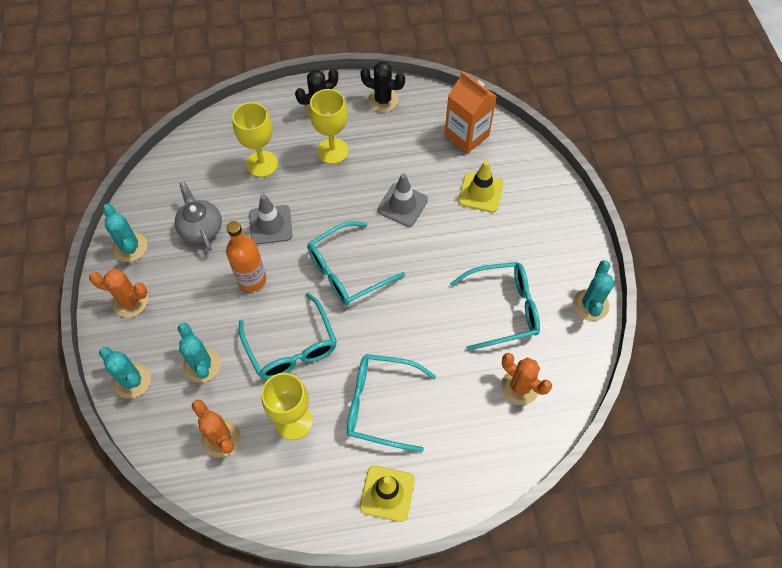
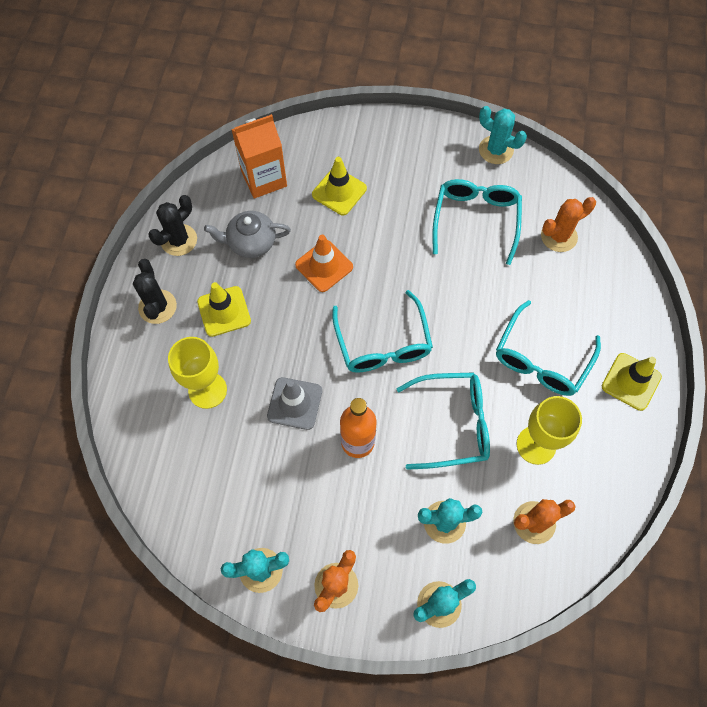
camera: 70 degrees left, 5 degrees up
(201, 228) = (267, 481): grey teapot -> grey teapot (251, 242)
(332, 151) = (224, 311): yellow goblet -> yellow traffic cone
(402, 205) = (324, 266): grey traffic cone -> orange traffic cone

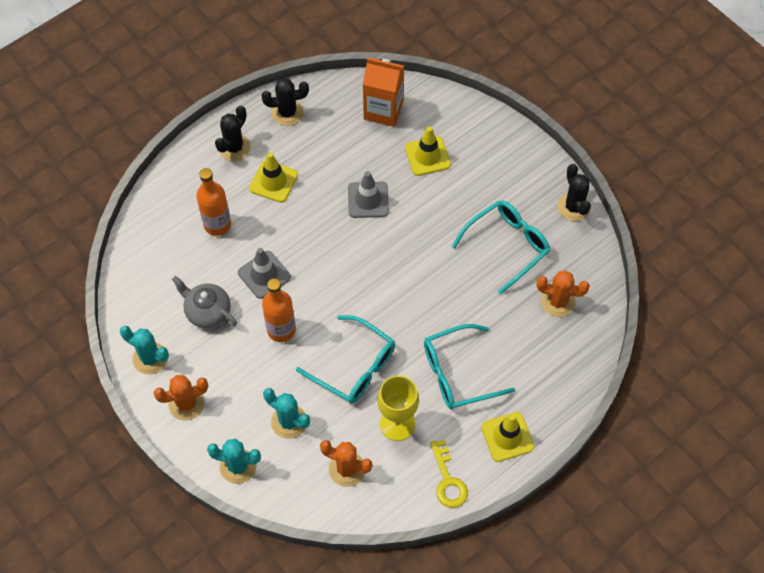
camera: 40 degrees right, 5 degrees down
(207, 390) = (217, 224): yellow goblet -> orange bottle
(251, 242) = (333, 148): grey teapot -> grey teapot (207, 311)
(324, 266) = (368, 200): orange traffic cone -> grey traffic cone
(383, 344) = (358, 281): turquoise glasses -> none
(496, 150) = (573, 207): turquoise cactus -> black cactus
(623, 459) = (448, 480): none -> yellow key

